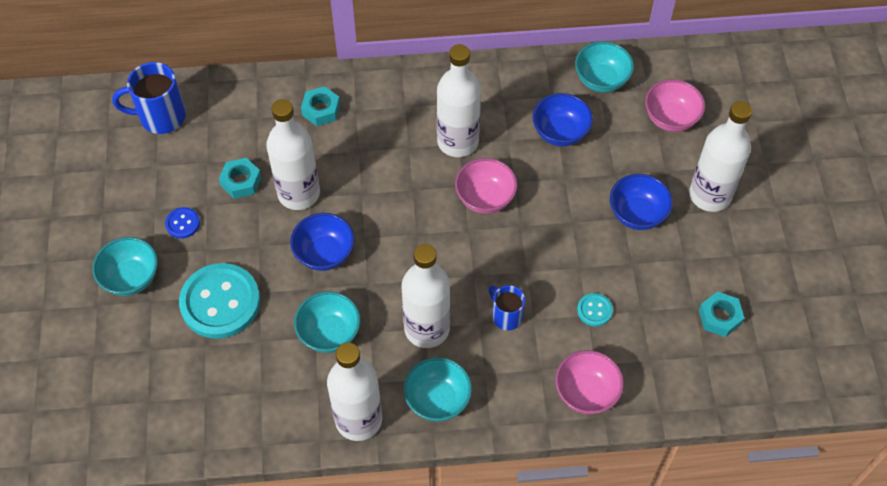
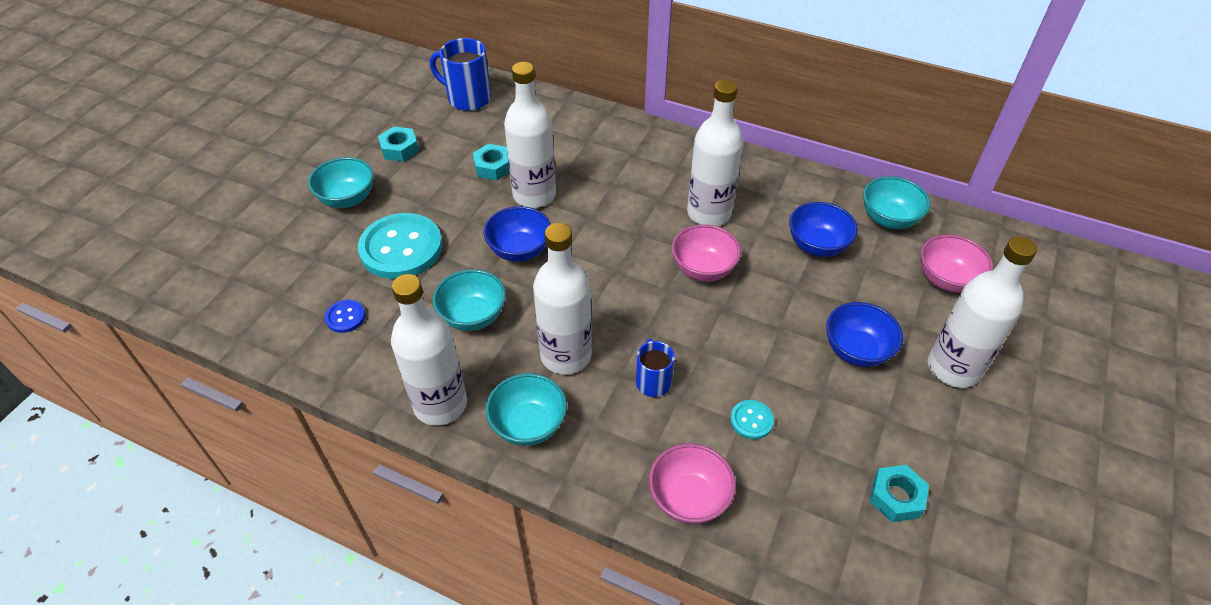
camera: 30 degrees right, 10 degrees down
(182, 223) = (421, 177): blue button -> blue button (345, 317)
(321, 110) = (602, 142): turquoise nut -> turquoise nut (399, 149)

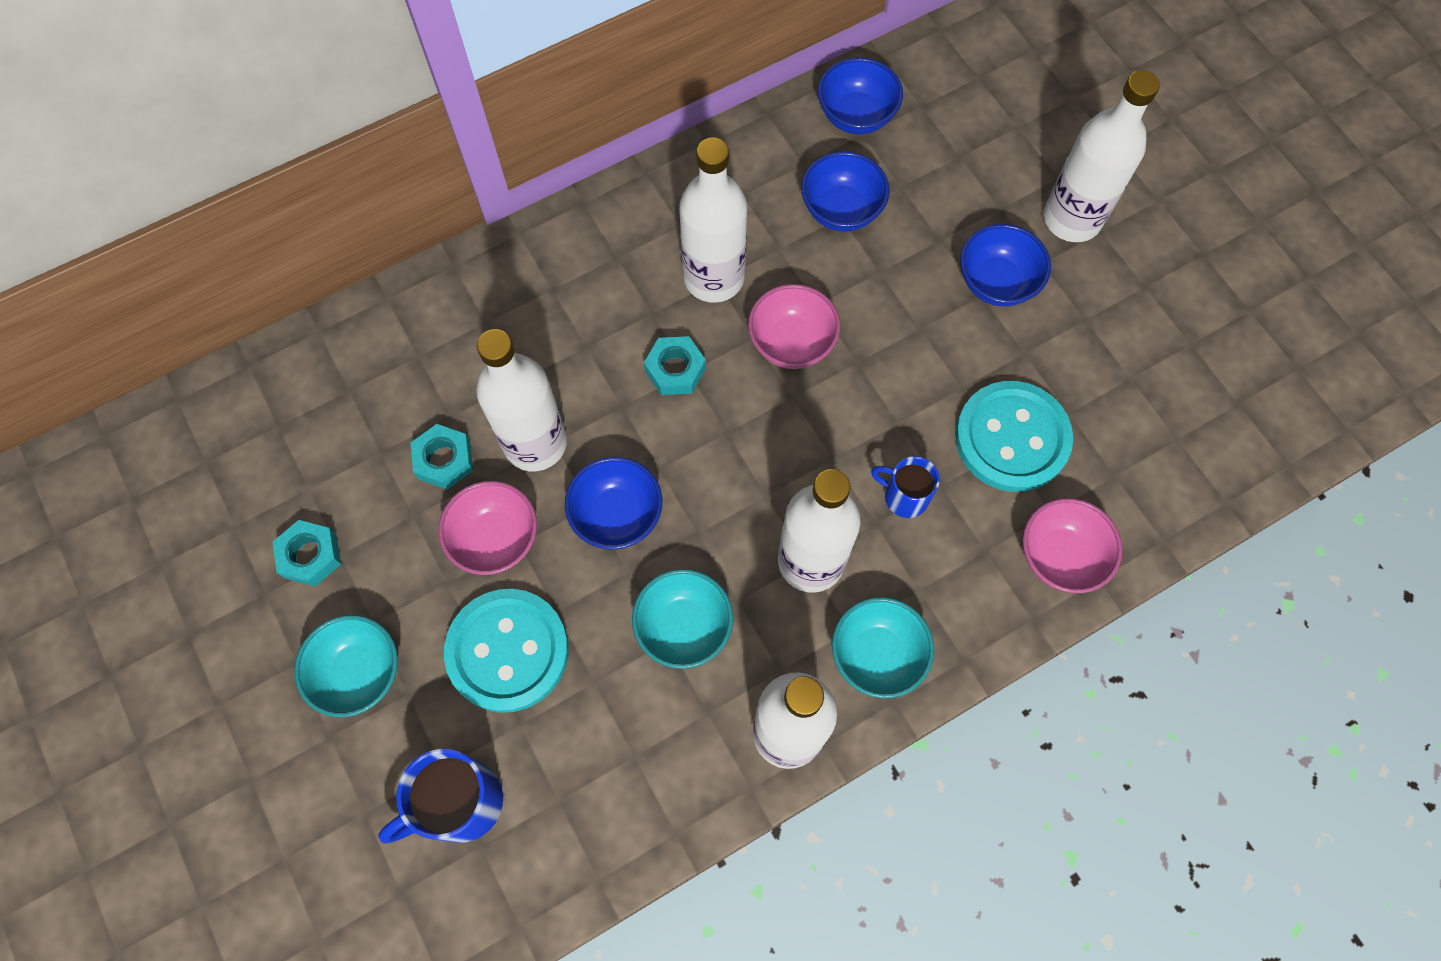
camera: 55 degrees left, 20 degrees up
(345, 317) = (578, 776): blue button -> none
(467, 98) = (275, 412): blue mug -> blue mug (459, 803)
(751, 420) = (1012, 438): turquoise button -> turquoise button, size x2.26
(888, 219) = (856, 116): turquoise bowl -> blue bowl
(896, 497) = (1168, 379): turquoise nut -> turquoise nut (675, 370)
(946, 280) = (970, 134): pink bowl -> pink bowl (495, 539)

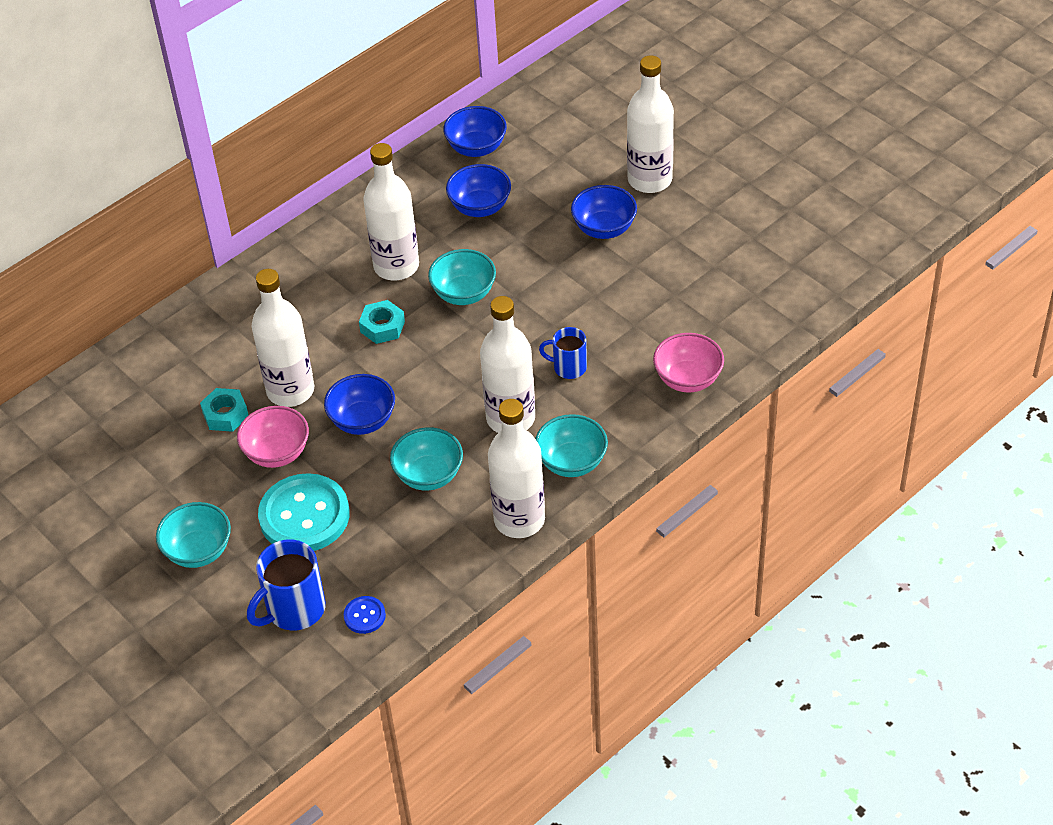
camera: 10 degrees left, 20 degrees down
(310, 556) = (142, 491): turquoise nut -> none
(549, 839) = (364, 616): none -> blue button
(791, 343) = (464, 294): pink bowl -> turquoise bowl
(1012, 438) = (637, 318): turquoise button -> none

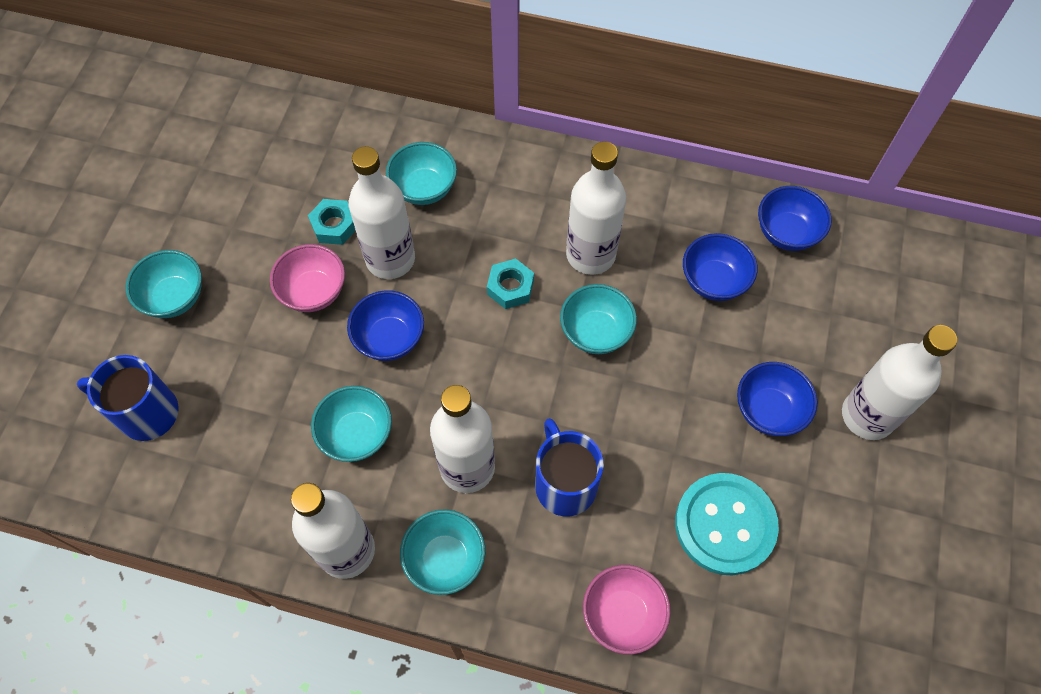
camera: 55 degrees right, 15 degrees up
(243, 341) = (424, 188): none -> turquoise bowl
(304, 516) = (255, 357): turquoise button -> turquoise button (725, 524)
(364, 616) = (166, 477): blue button -> none
(568, 367) = (564, 483): blue mug -> blue mug, size x1.63

